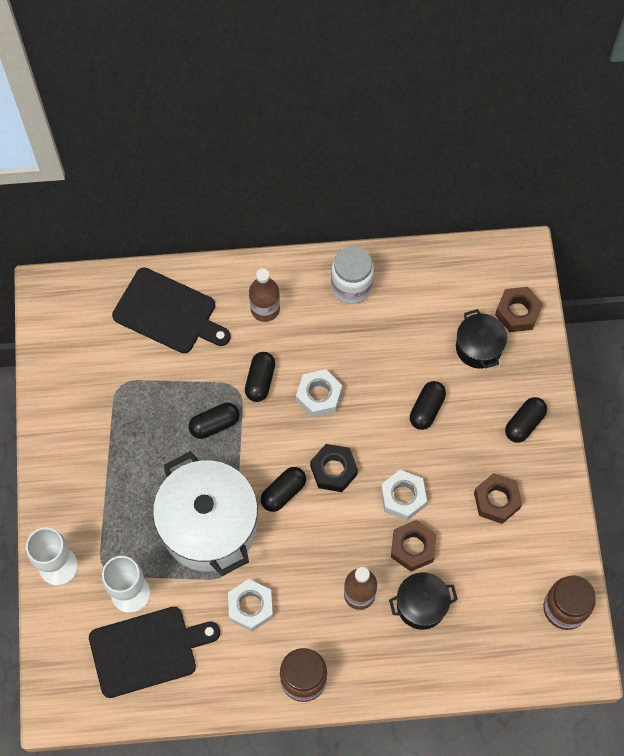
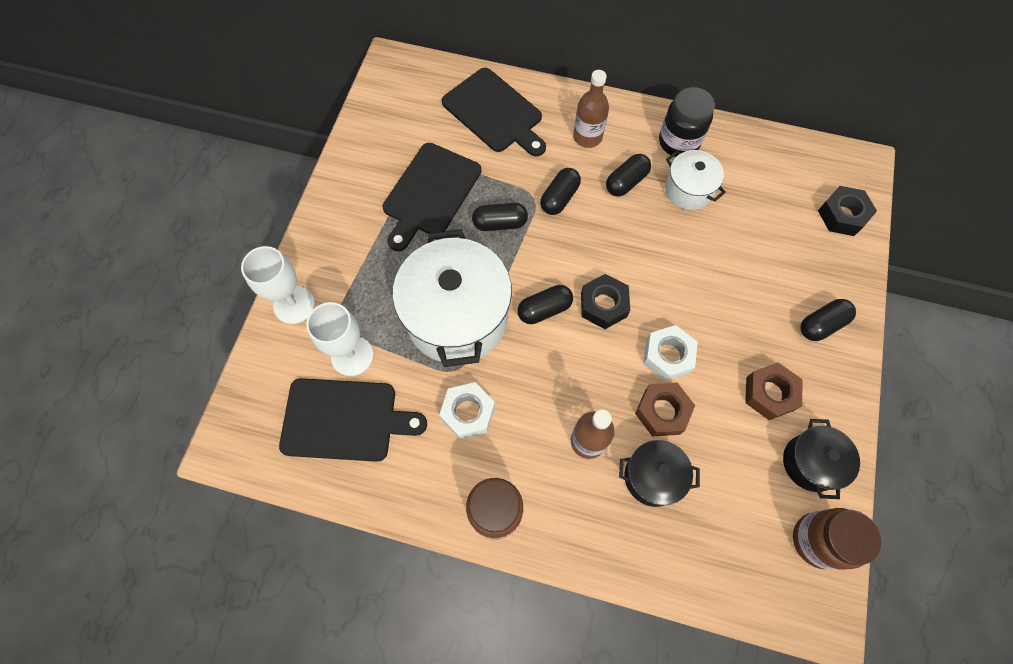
camera: 20 degrees right, 0 degrees up
(138, 416) = (430, 193): none -> black cutting board
(319, 396) = (613, 230): white nut -> none
(351, 286) = (678, 142): white jar -> black jar
(374, 333) = (688, 190): none -> white pot
(426, 409) = (720, 277): black capsule -> black capsule (626, 182)
(478, 347) = (792, 235): black pot -> black pot (810, 463)
(517, 312) = (842, 215): brown nut -> black nut

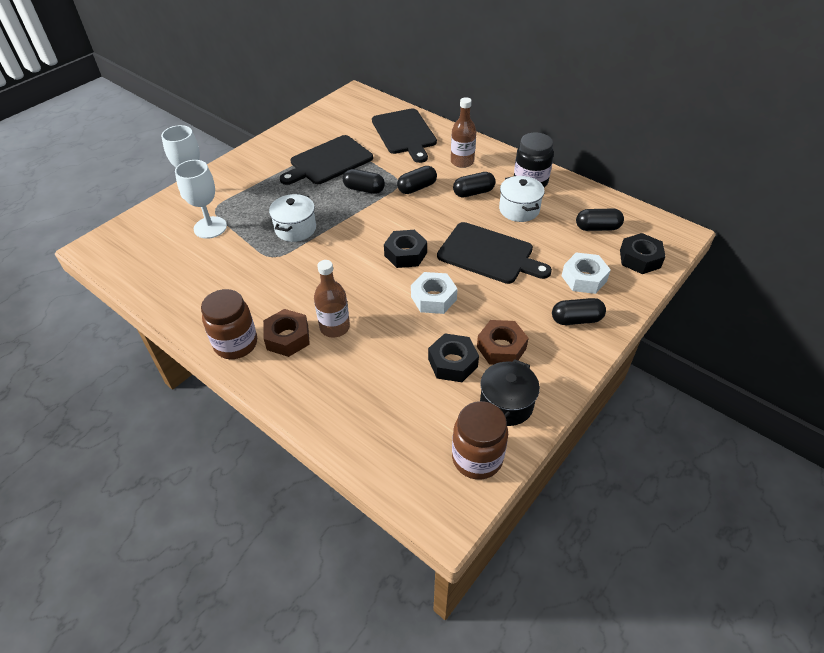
camera: 25 degrees right, 20 degrees down
(344, 420) = (177, 258): black cutting board -> black cutting board (489, 254)
(457, 317) = (295, 229): white pot -> white pot, size x0.51
(468, 413) = (261, 282): white nut -> white nut (584, 278)
(544, 309) = (360, 243): black capsule -> black capsule (597, 228)
(652, 477) = (368, 366): black pot -> none
(662, 411) = (405, 329): brown nut -> brown nut (287, 338)
(733, 434) = (452, 363): none -> black nut

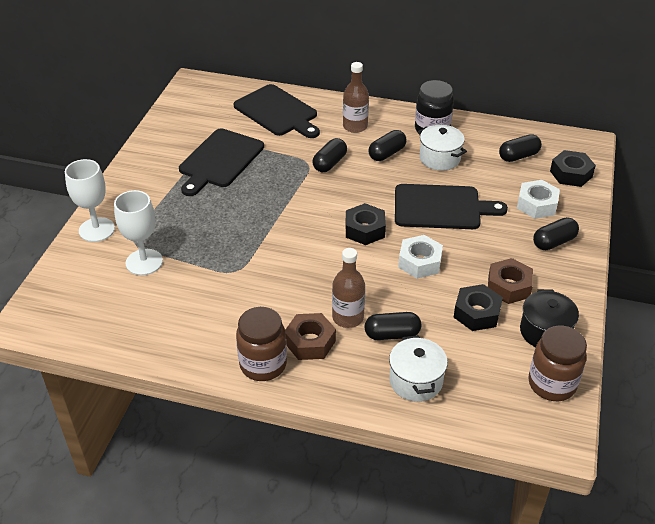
camera: 25 degrees left, 5 degrees down
(295, 229) = (237, 237): white pot -> white pot (416, 381)
(364, 189) = (278, 179): black capsule -> black capsule (392, 334)

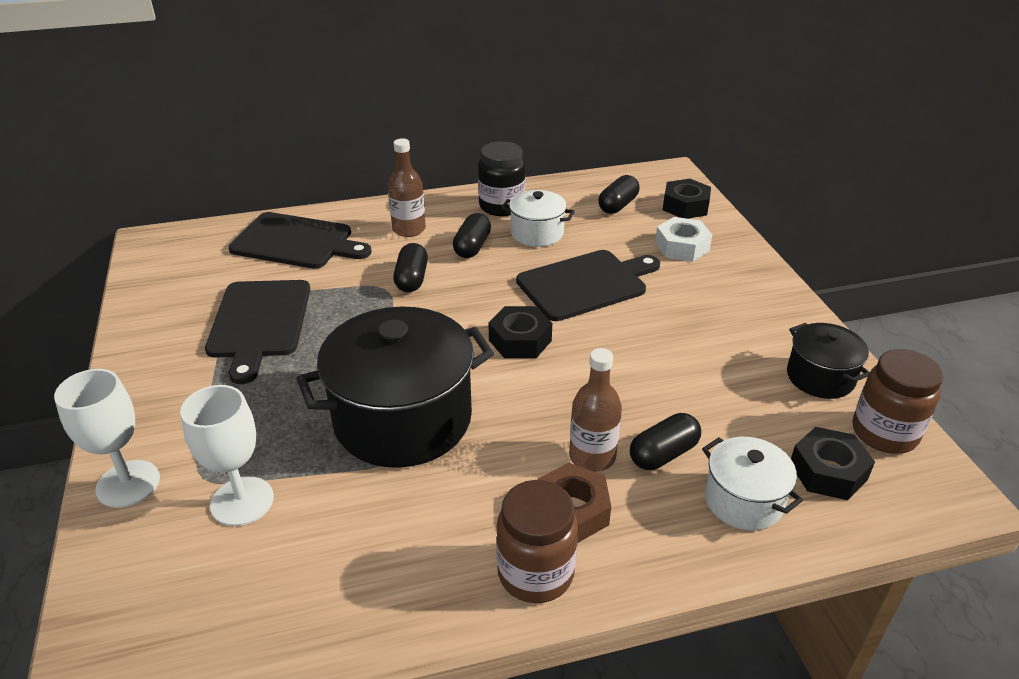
camera: 30 degrees left, 5 degrees down
(257, 251) = (403, 419): none -> black pot
(420, 262) = (617, 353): white nut -> none
(477, 313) = (732, 386): black nut -> black nut (828, 471)
(508, 286) = (736, 343): brown nut -> none
(554, 242) = (735, 278): black capsule -> none

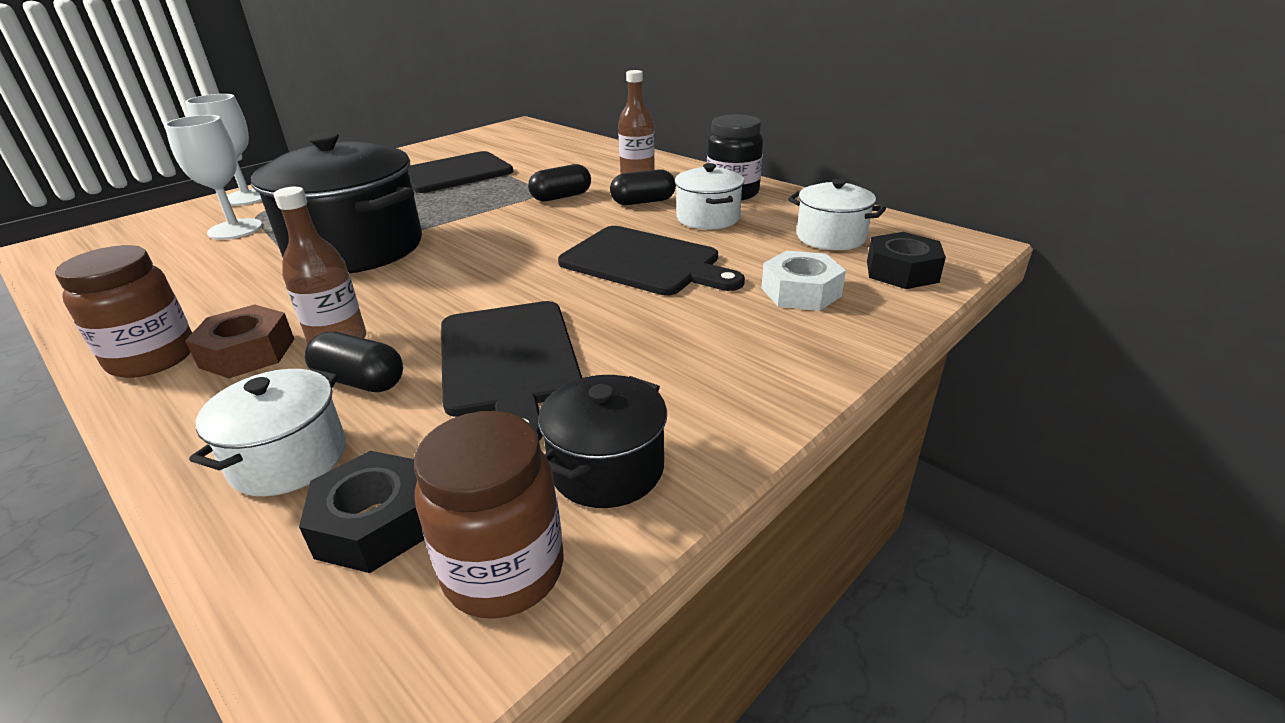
camera: 60 degrees right, 5 degrees down
(296, 242) = (567, 153): black cutting board -> black cutting board (508, 361)
(520, 340) = (510, 259): black nut -> none
(618, 205) = (831, 237): black capsule -> white pot

